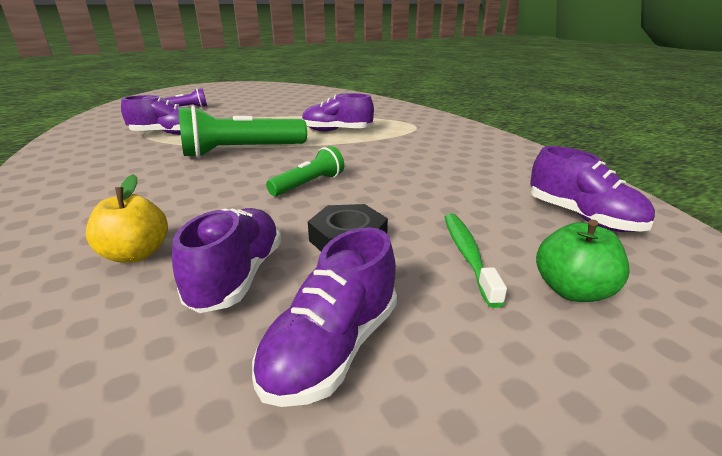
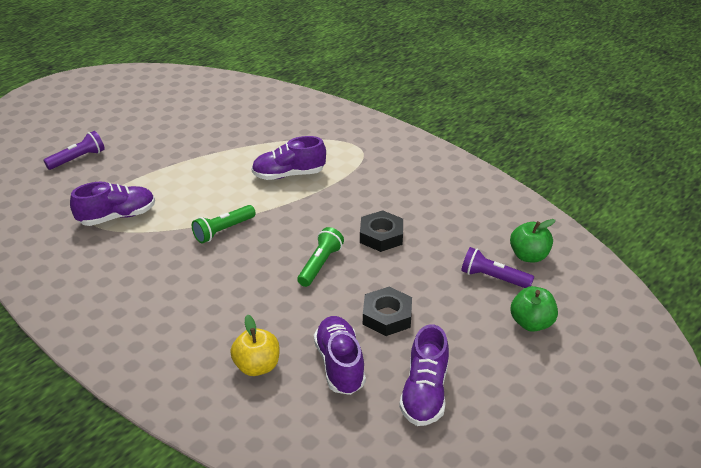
camera: 20 degrees left, 10 degrees up
(242, 151) = (223, 230): green flashlight -> green flashlight, size x0.56
(394, 175) = (381, 236): none -> black nut
(467, 254) = (467, 310): green toothbrush -> none
(522, 229) = (493, 278): none -> purple flashlight
(582, 217) = (528, 256): purple shoe -> green apple

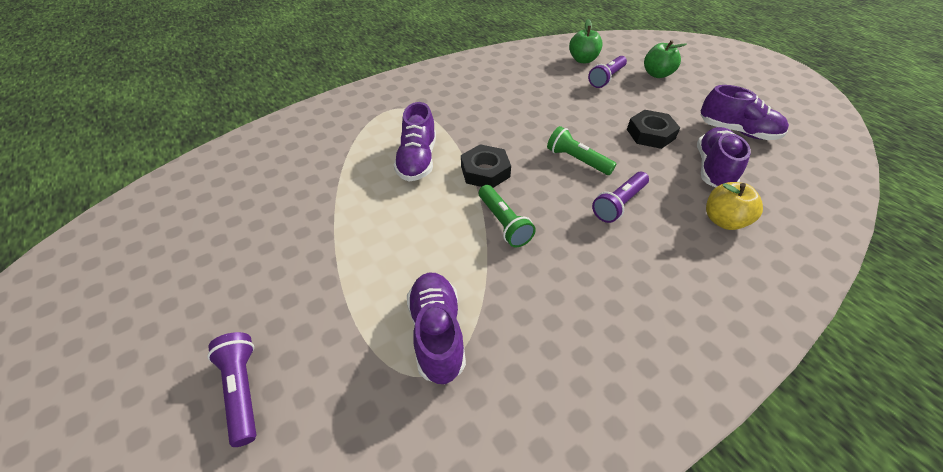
camera: 75 degrees left, 10 degrees up
(263, 294) = (619, 204): none -> purple flashlight
(340, 364) = (713, 168): purple shoe -> purple shoe turned 105 degrees clockwise
(381, 236) = (542, 119): black nut -> black nut (485, 171)

